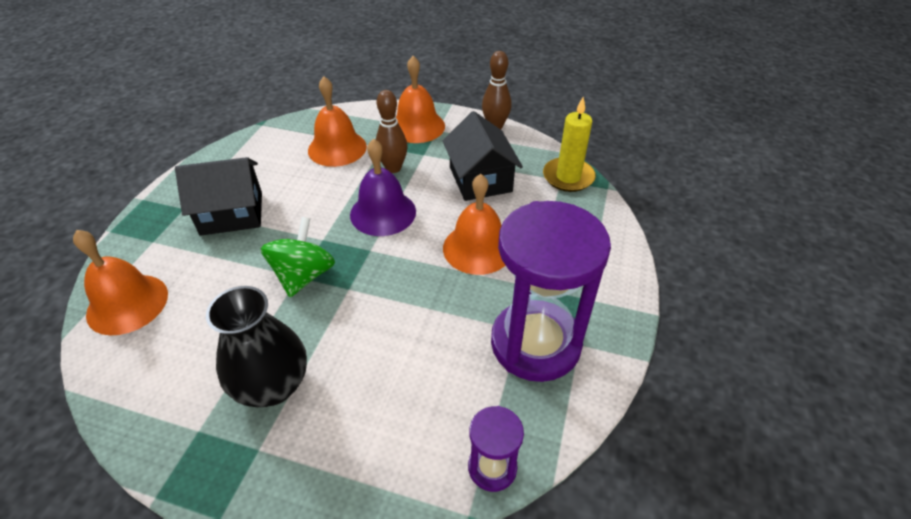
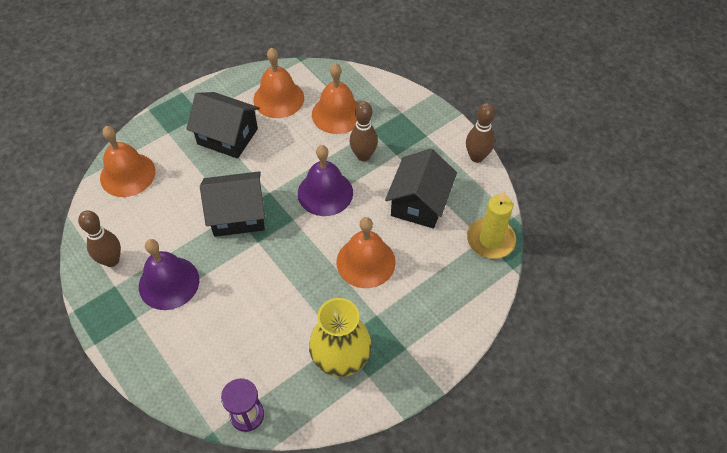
camera: 35 degrees right, 10 degrees up
(172, 405) = (111, 260): none -> brown bowling pin
(273, 385) = (169, 283): black vase -> purple bell
(304, 275) = (238, 215): green spinning top -> black house
(417, 126) = (413, 123): orange bell -> orange bell (278, 98)
(535, 343) = (341, 357): purple hourglass -> yellow vase

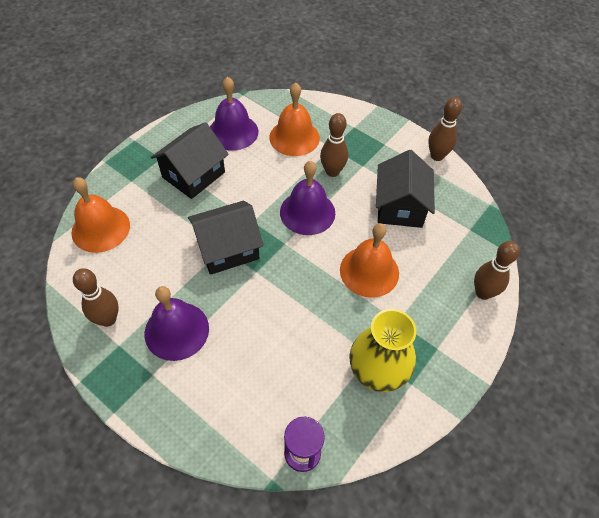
camera: 15 degrees left, 0 degrees up
(227, 136) = (193, 175): black house -> black house turned 60 degrees counterclockwise
(278, 98) = (233, 132): orange bell -> purple bell
(471, 304) = (483, 293): none -> brown bowling pin
(490, 240) = (477, 229): yellow candle -> none

